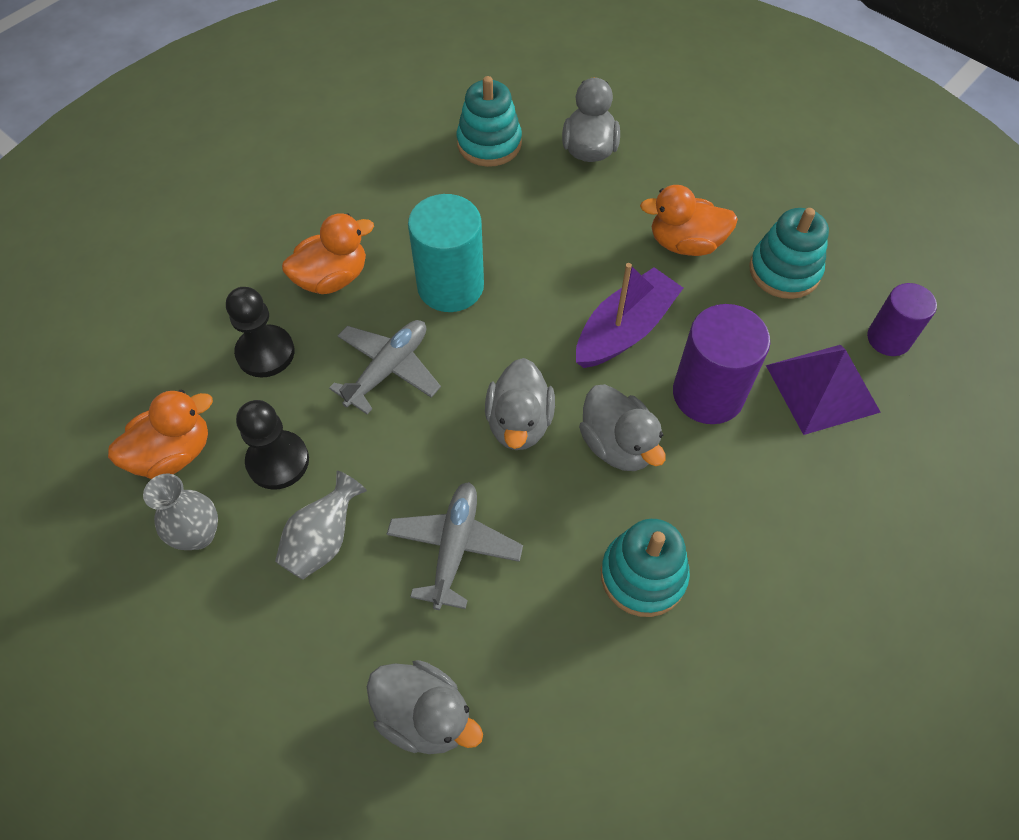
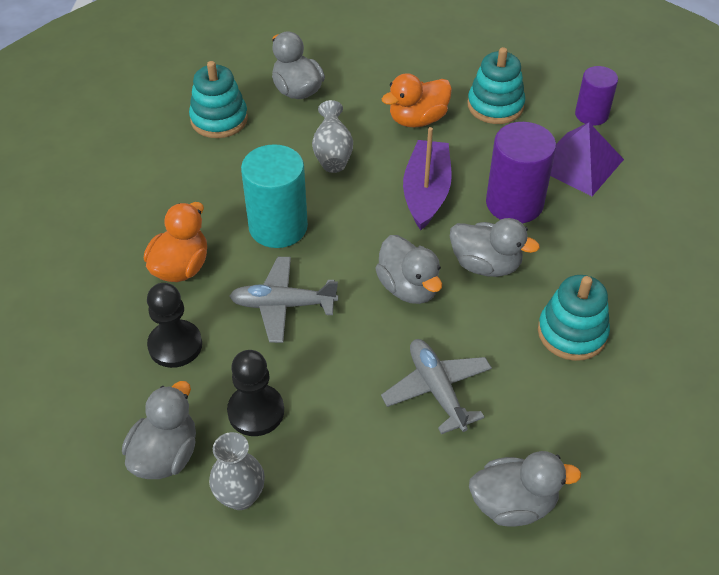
camera: 35 degrees left, 10 degrees down
(173, 453) = (165, 455): orange duck -> grey duck
(323, 540) = (340, 442): grey vase -> grey vase (332, 154)
(388, 369) = (283, 305): grey plane -> grey plane turned 90 degrees counterclockwise

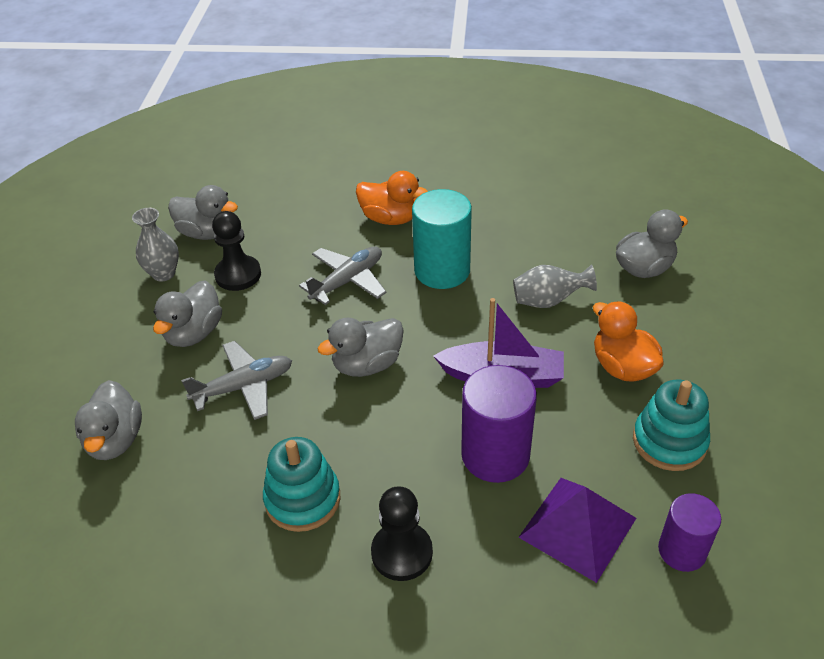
camera: 90 degrees right, 5 degrees down
(175, 345) = (308, 225): black pawn -> black pawn (402, 553)
(219, 119) = (583, 220): turquoise stacking toy -> none
(283, 305) = (347, 281): grey plane -> grey plane turned 45 degrees clockwise
(486, 265) = (399, 426): grey duck -> grey duck (194, 333)

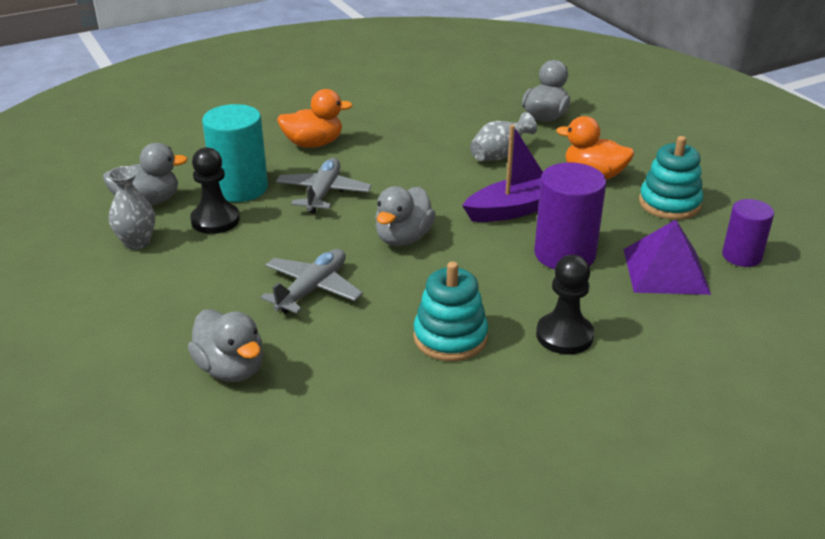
camera: 35 degrees left, 10 degrees down
(194, 333) = (220, 272): grey duck -> none
(442, 270) = (396, 163): turquoise cylinder -> turquoise cylinder (240, 188)

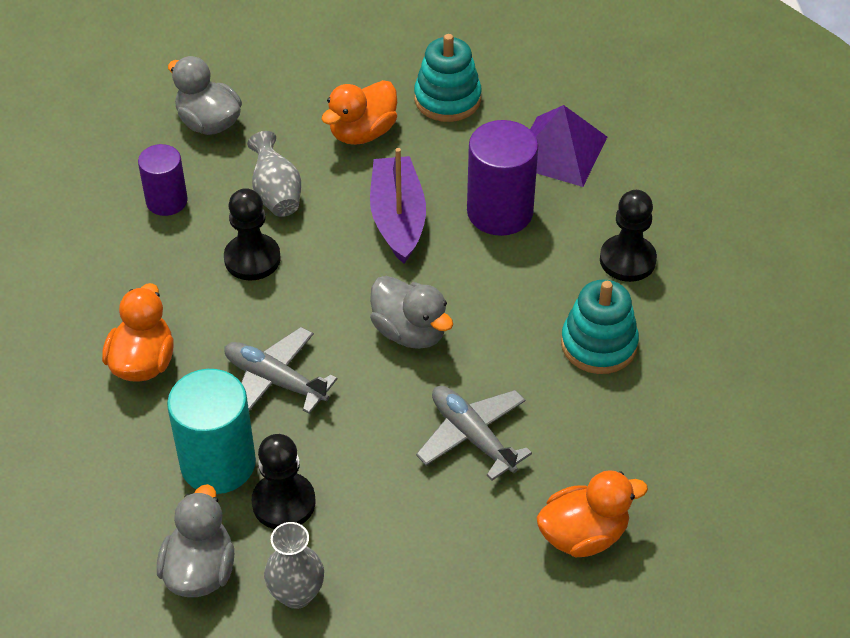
camera: 70 degrees left, 15 degrees up
(231, 369) = (583, 535): grey duck -> orange duck
(430, 160) = (252, 259): none -> black pawn
(741, 256) = (559, 90): purple cylinder -> purple cylinder (166, 201)

